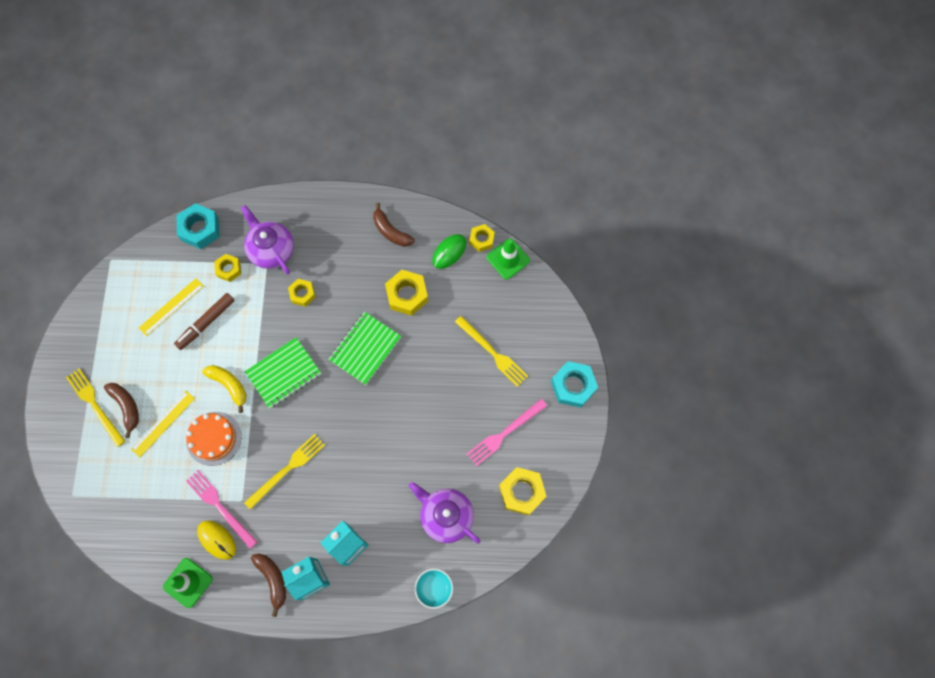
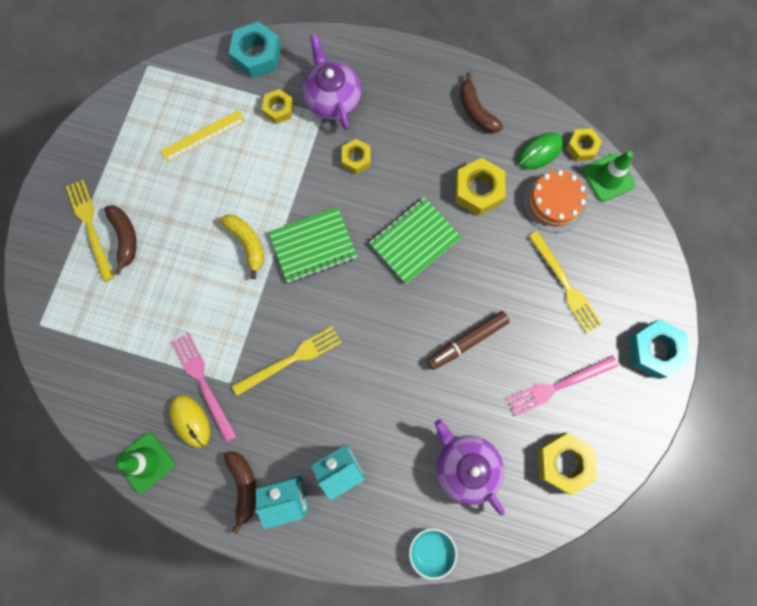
camera: 15 degrees right, 5 degrees up
(163, 423) = (161, 268): yellow ruler -> none
(206, 323) = (238, 164): brown marker -> brown marker (467, 341)
(214, 438) = (215, 301): orange cake -> orange cake (554, 202)

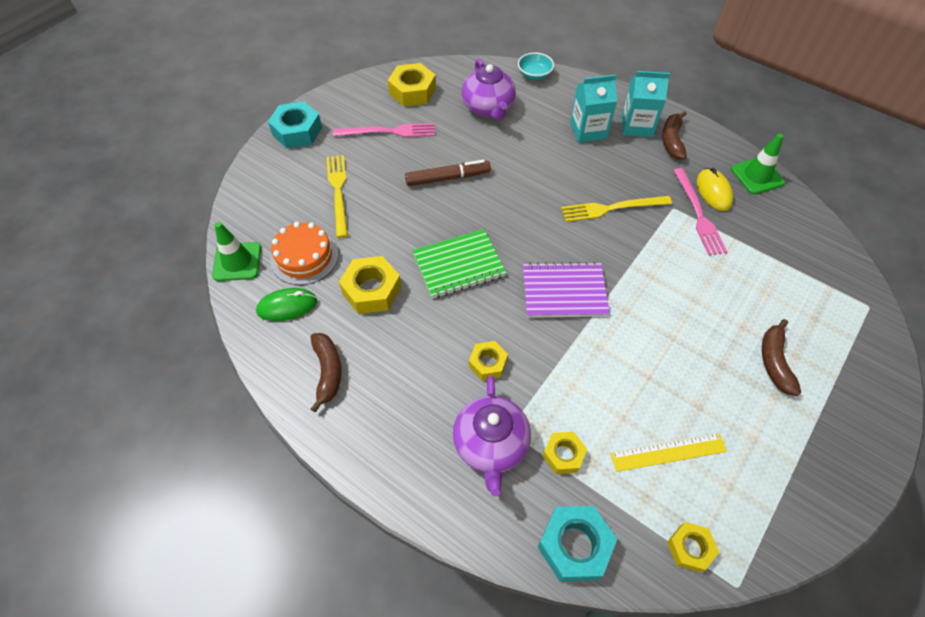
camera: 160 degrees left, 20 degrees down
(90, 226) = (817, 387): yellow fork -> none
(247, 243) = (634, 315): yellow banana -> none
(313, 246) = (564, 292): green notebook -> purple notebook
(582, 147) = (241, 297): yellow nut -> yellow nut (690, 548)

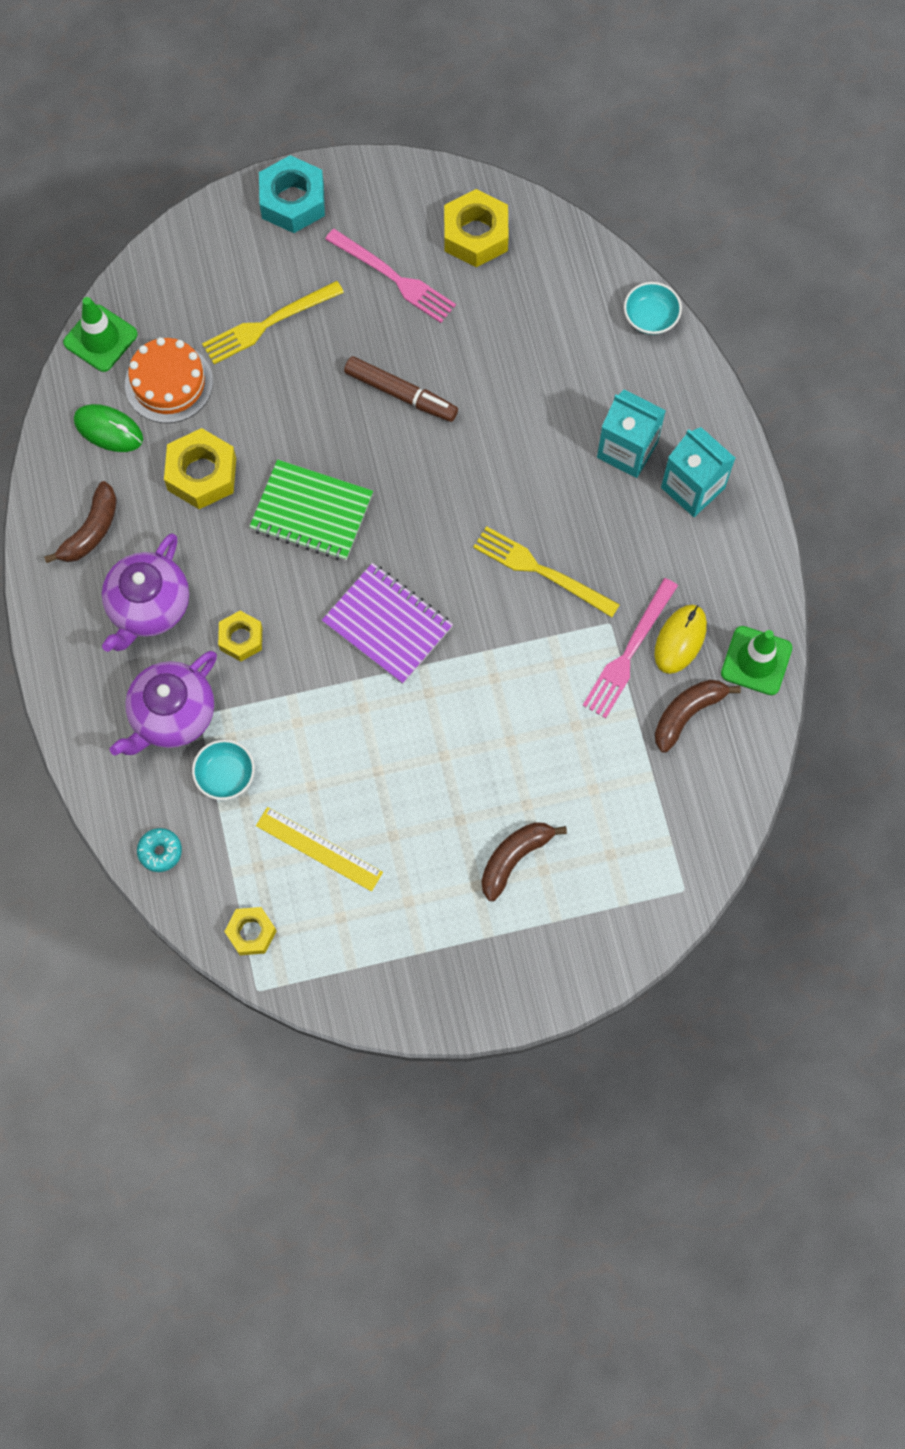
camera: 40 degrees right, 15 degrees up
(338, 192) = (268, 324): yellow fork -> yellow fork turned 150 degrees counterclockwise
(488, 108) = (542, 327): purple teapot -> purple teapot (148, 607)
(563, 455) = (225, 775): yellow nut -> turquoise bowl
(574, 546) = (160, 851): turquoise nut -> turquoise donut
(672, 141) = (712, 539): brown banana -> brown banana (687, 714)

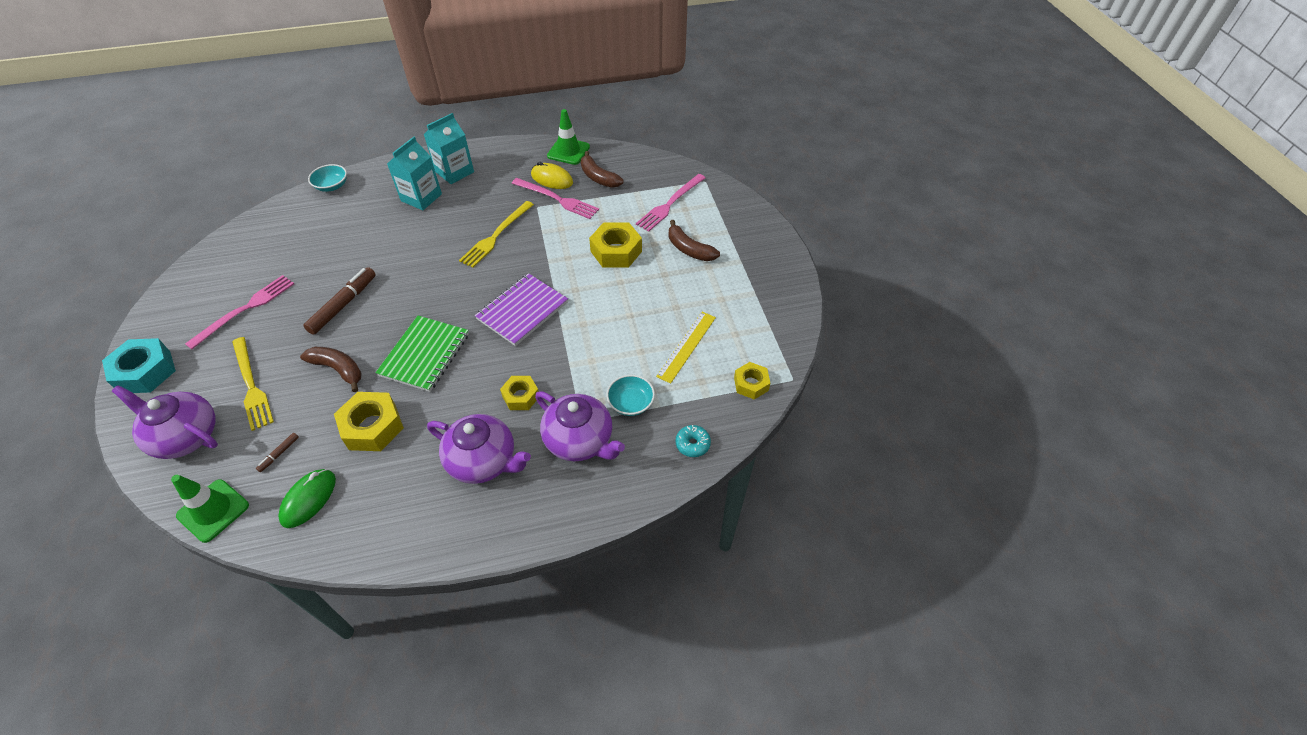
camera: 90 degrees left, 20 degrees down
(91, 530) = (403, 509): brown banana -> brown banana (338, 369)
(169, 383) = (279, 454): orange cake -> brown marker
(197, 278) = (185, 436): none -> purple teapot
(475, 235) = (231, 265): yellow nut -> yellow nut (616, 251)
(622, 830) = (670, 204): none -> pink fork

